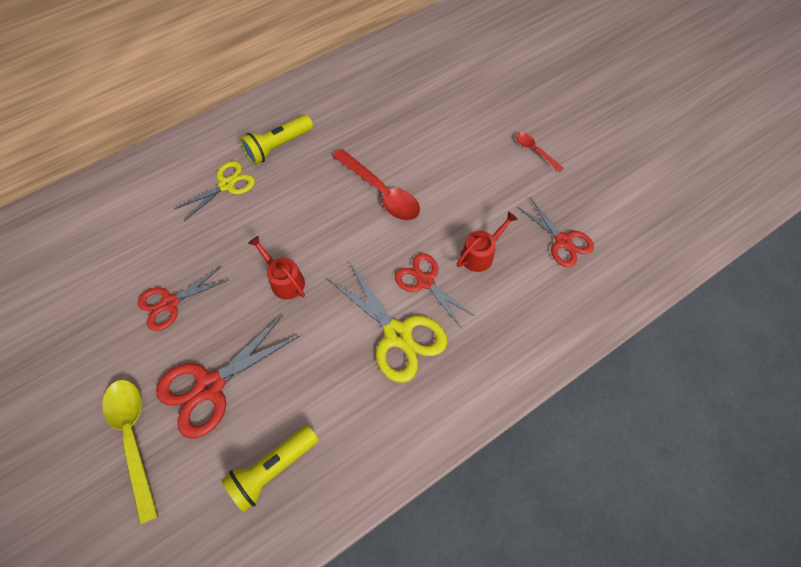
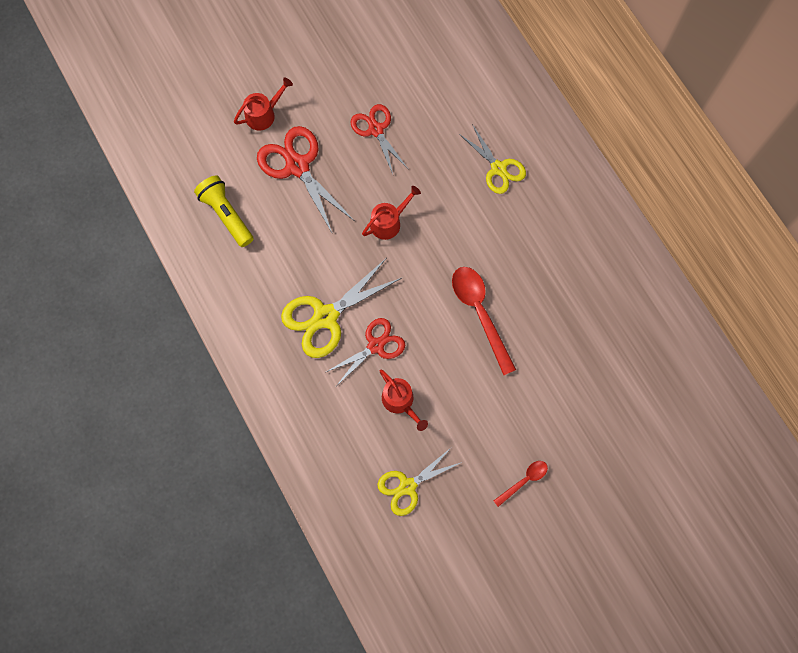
camera: 95 degrees right, 10 degrees up
(133, 438) = (263, 114): yellow spoon -> red watering can
(278, 146) = (543, 215): yellow flashlight -> none
(381, 192) = (480, 313): red spoon -> red spoon turned 105 degrees clockwise
(563, 241) = (408, 486): red scissors -> yellow scissors

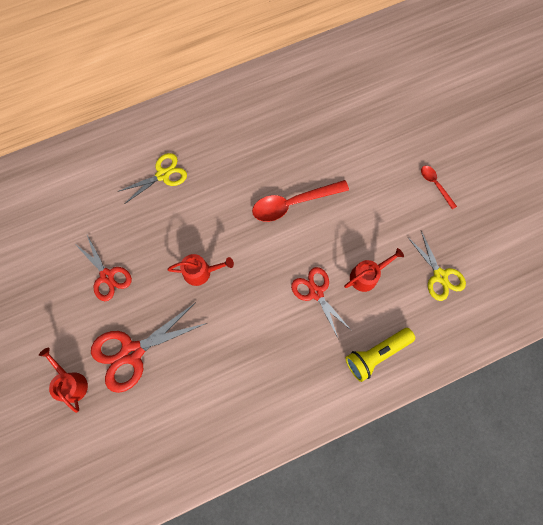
camera: 85 degrees left, 0 degrees up
(226, 215) = (173, 426): yellow flashlight -> yellow flashlight (376, 354)
(326, 317) = (286, 335): yellow scissors -> none
(376, 130) = (107, 276): red scissors -> red scissors turned 105 degrees counterclockwise
(388, 222) = (201, 272): red watering can -> red watering can turned 120 degrees clockwise

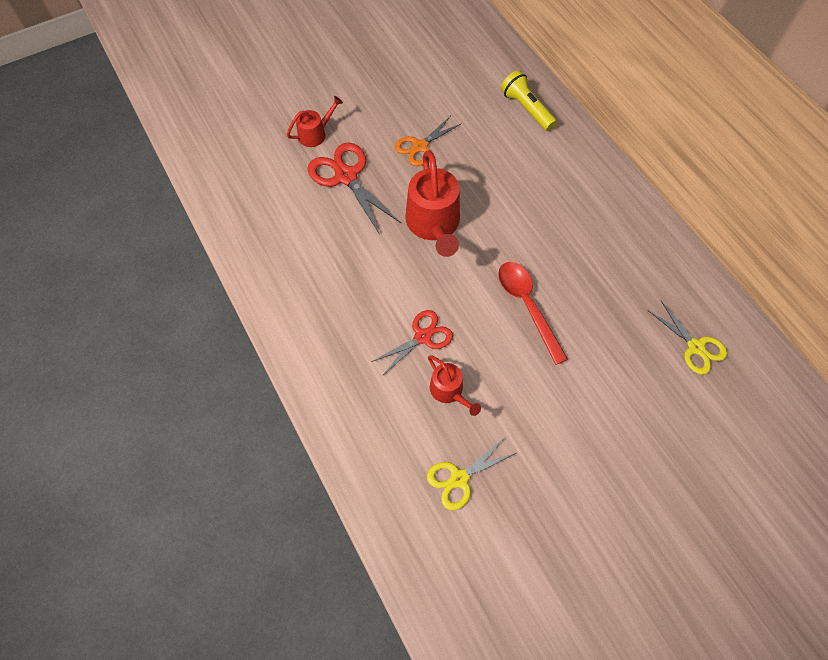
camera: 85 degrees right, 10 degrees down
(107, 276) = (420, 146): red scissors -> orange scissors
(163, 175) = (537, 178): yellow scissors -> yellow scissors (695, 347)
(201, 272) = (434, 224): red watering can -> red watering can, size x1.86
(376, 354) = (356, 404): yellow flashlight -> yellow flashlight (526, 109)
(435, 185) = (584, 472): red spoon -> none

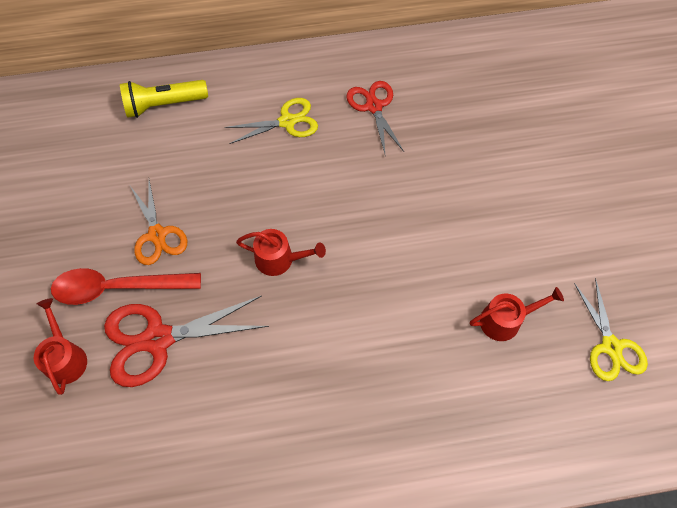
camera: 70 degrees left, 0 degrees up
(423, 337) = (428, 325): red scissors -> red scissors (374, 106)
(434, 224) = (279, 259): red watering can -> red watering can, size x0.54
(527, 306) = (425, 203): red spoon -> red spoon (117, 288)
(695, 347) = (519, 79): yellow scissors -> yellow scissors (287, 121)

